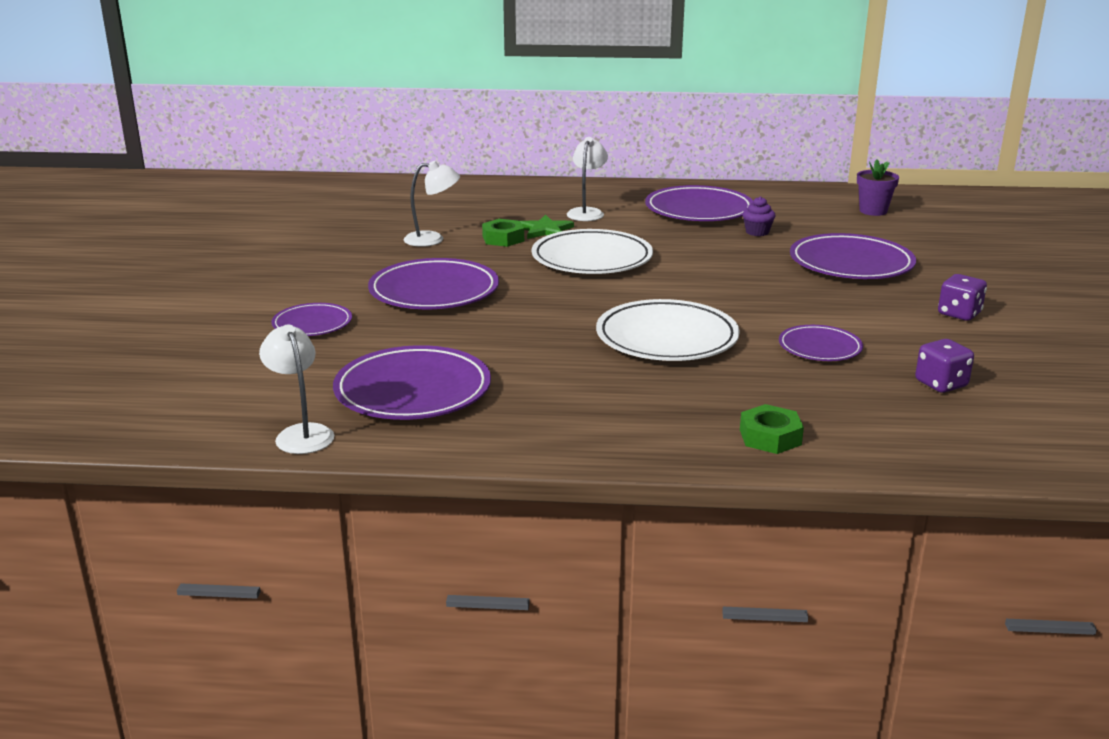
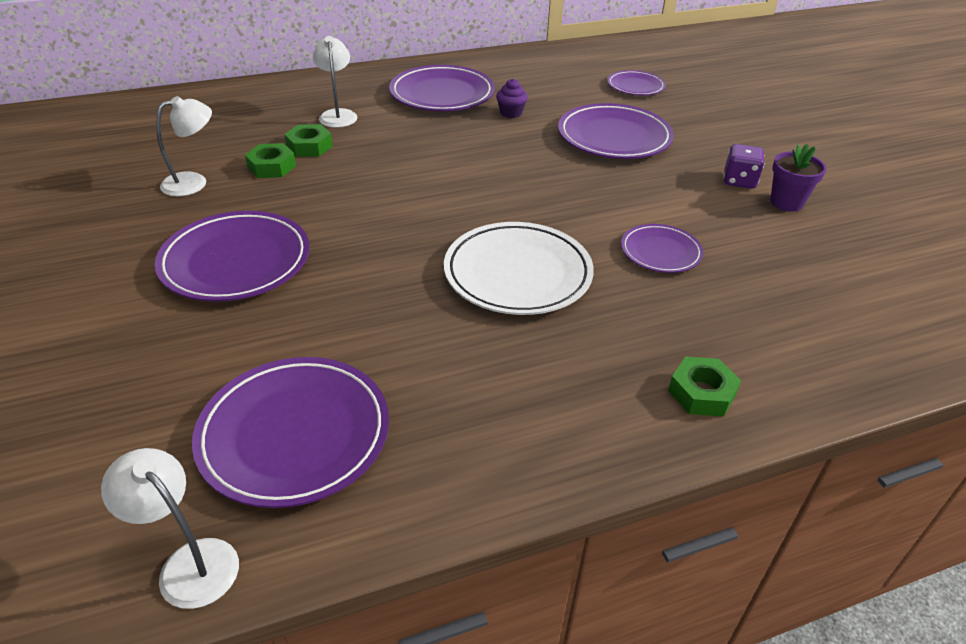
camera: 25 degrees left, 15 degrees up
(312, 324) = (111, 352): purple plate -> purple plate (635, 86)
(545, 230) = (309, 146): green star -> green nut
(592, 259) = (379, 177): white plate -> none
(873, 211) = (589, 71): purple flower pot -> purple flower pot (786, 202)
(941, 384) = (788, 274): purple dice -> none

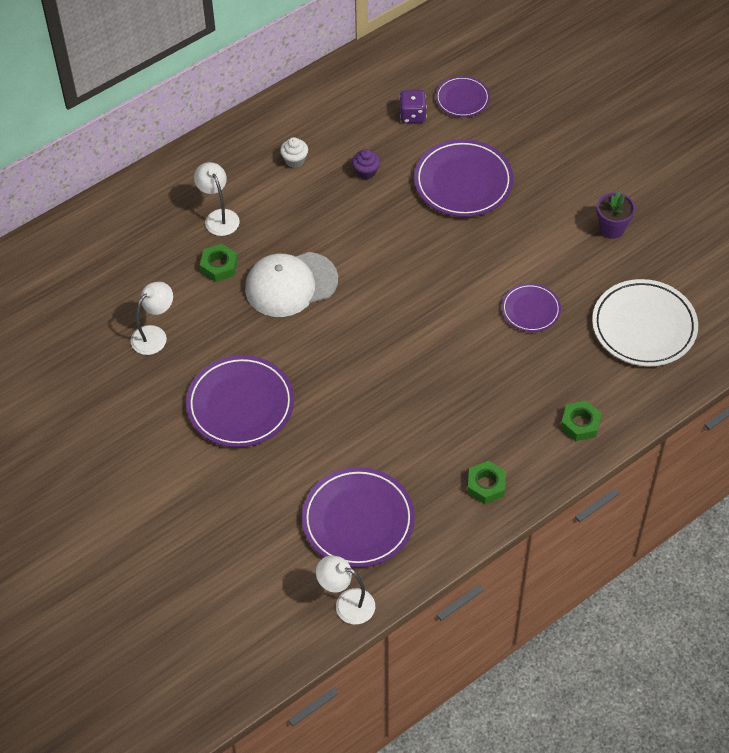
camera: 15 degrees left, 15 degrees up
(271, 167) = (203, 299): green nut -> green nut (486, 485)
(376, 174) = (290, 284): none -> white cap
(442, 94) = (294, 160): purple plate -> white cupcake
(517, 273) = (439, 359): white plate -> white plate (644, 326)
(739, 181) = (573, 212): purple dice -> purple dice (412, 115)

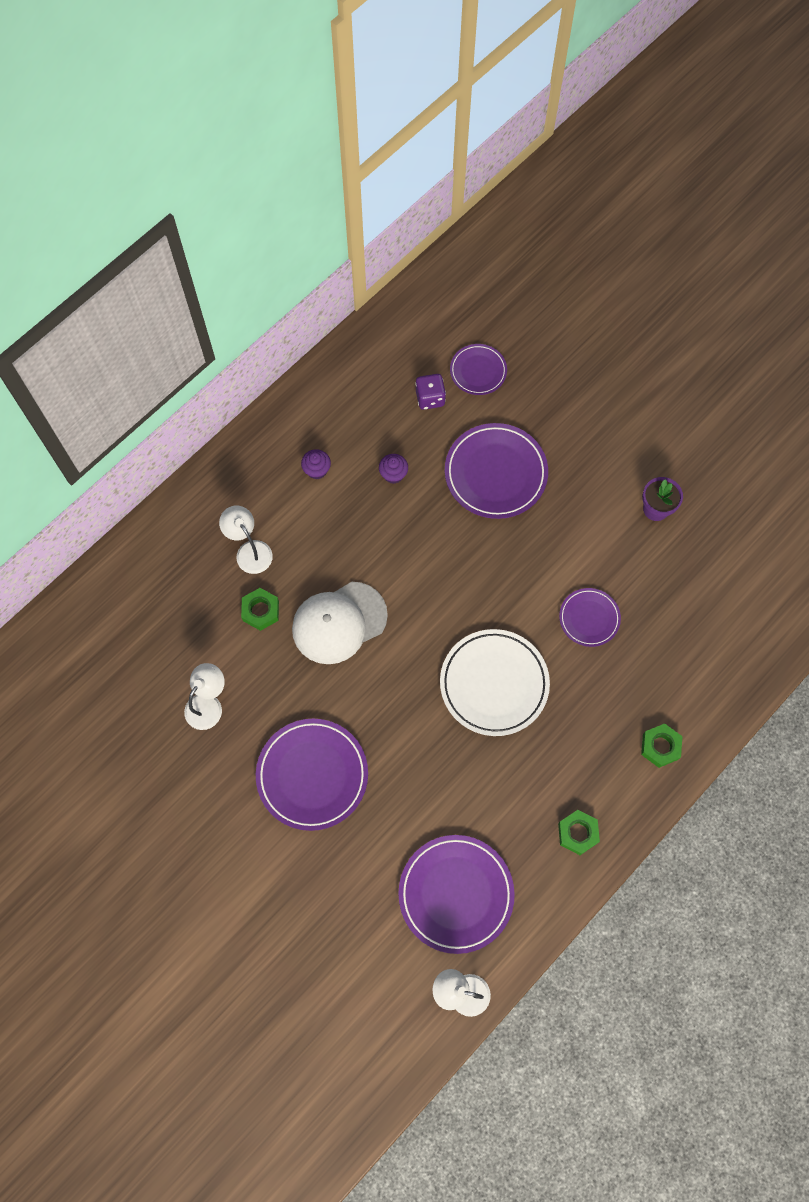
camera: 10 degrees left, 15 degrees up
(294, 160) = (317, 470): white cupcake -> purple cupcake
(644, 326) = (706, 622): white plate -> white plate (494, 684)

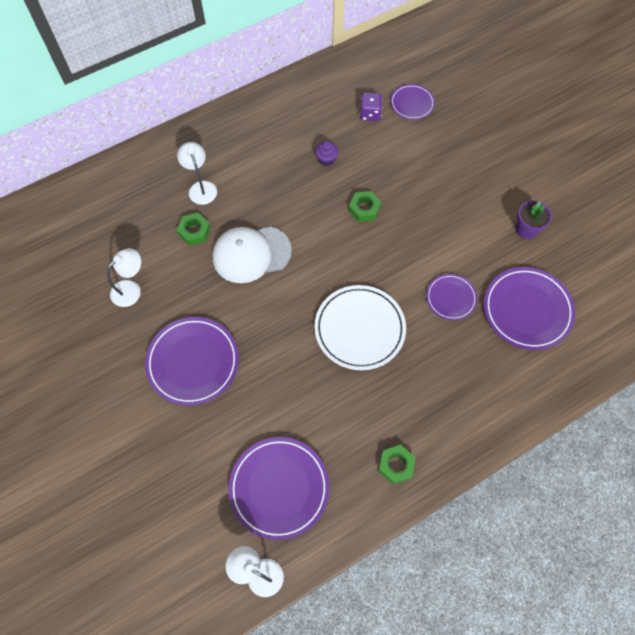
camera: 15 degrees right, 5 degrees down
(317, 470) = (269, 144): purple cupcake -> none
(495, 473) = (405, 176): purple plate -> purple plate (527, 310)
(660, 746) = (484, 413): green nut -> green nut (364, 209)

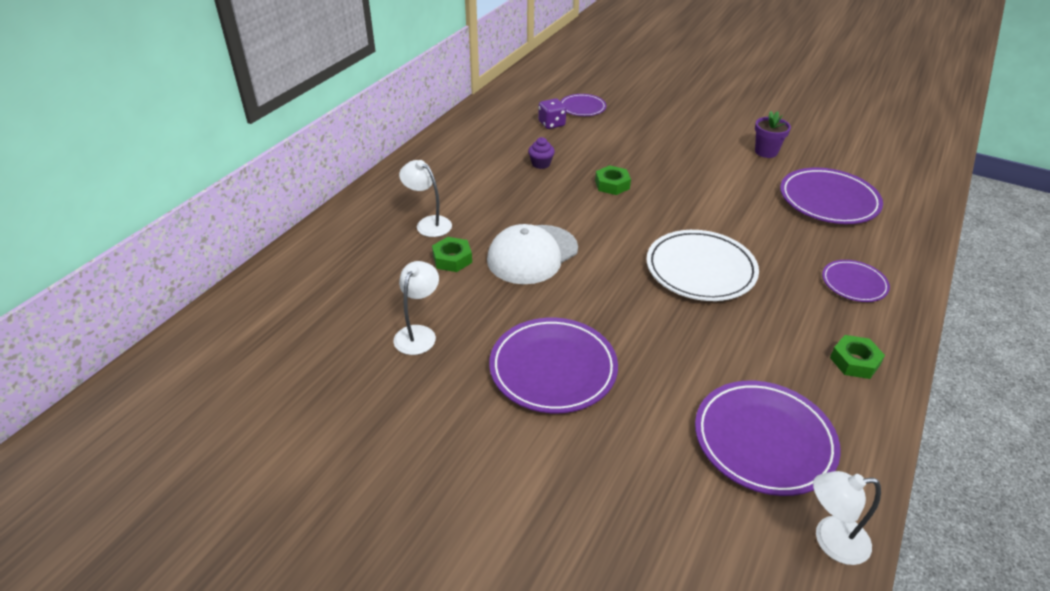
camera: 30 degrees left, 25 degrees down
(451, 298) = (757, 216): purple plate -> purple plate (854, 283)

